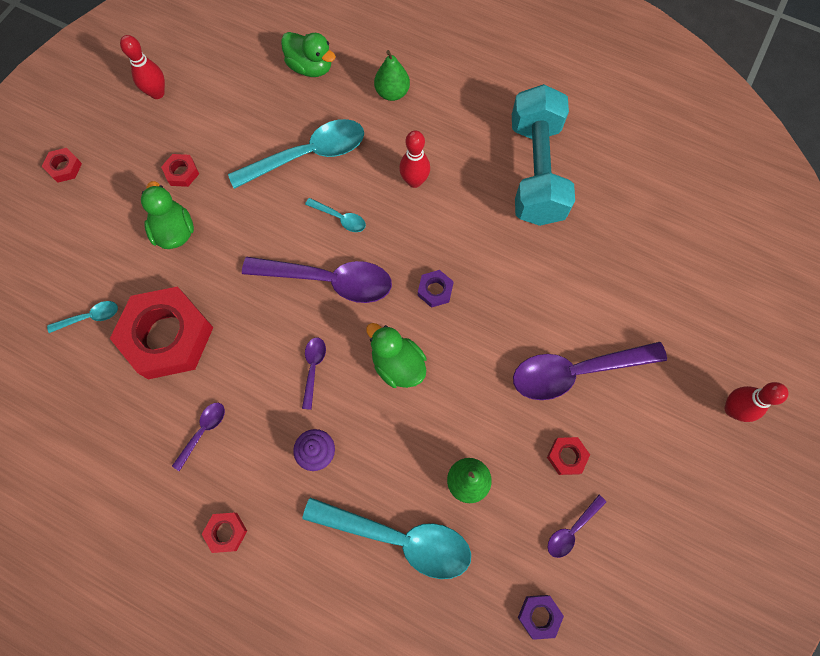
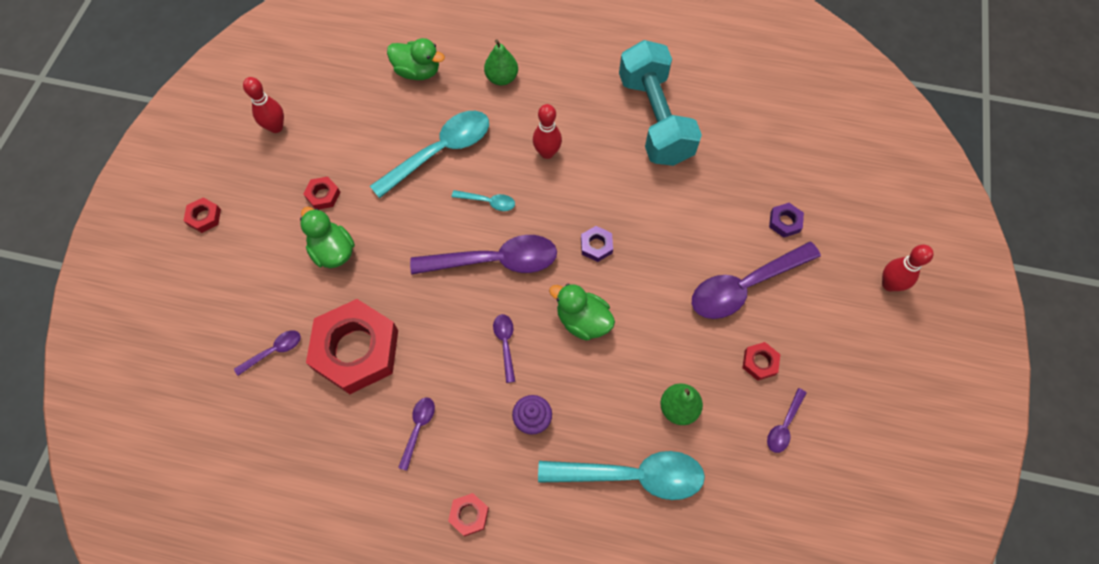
camera: 15 degrees left, 5 degrees down
(90, 317) = (274, 351): turquoise spoon -> purple spoon
(539, 615) = (778, 509): purple nut -> purple nut (784, 222)

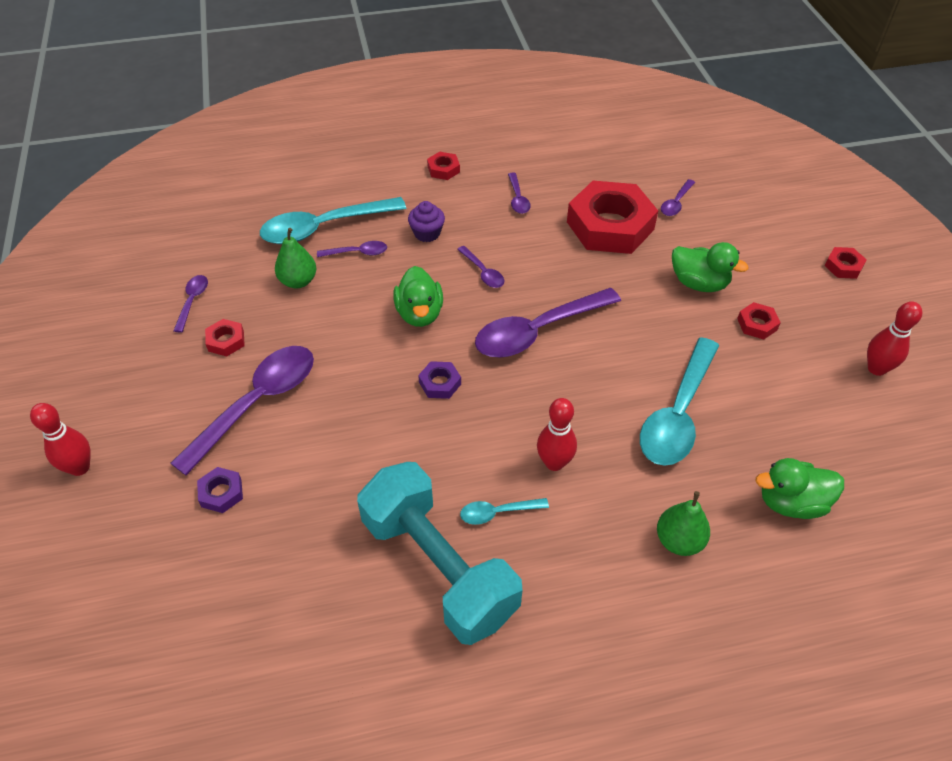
camera: 155 degrees right, 15 degrees down
(488, 202) = (584, 382): turquoise spoon -> turquoise spoon (497, 513)
(582, 321) = (419, 314): green duck -> green duck turned 75 degrees clockwise
(610, 422) = (358, 253): none -> purple spoon

